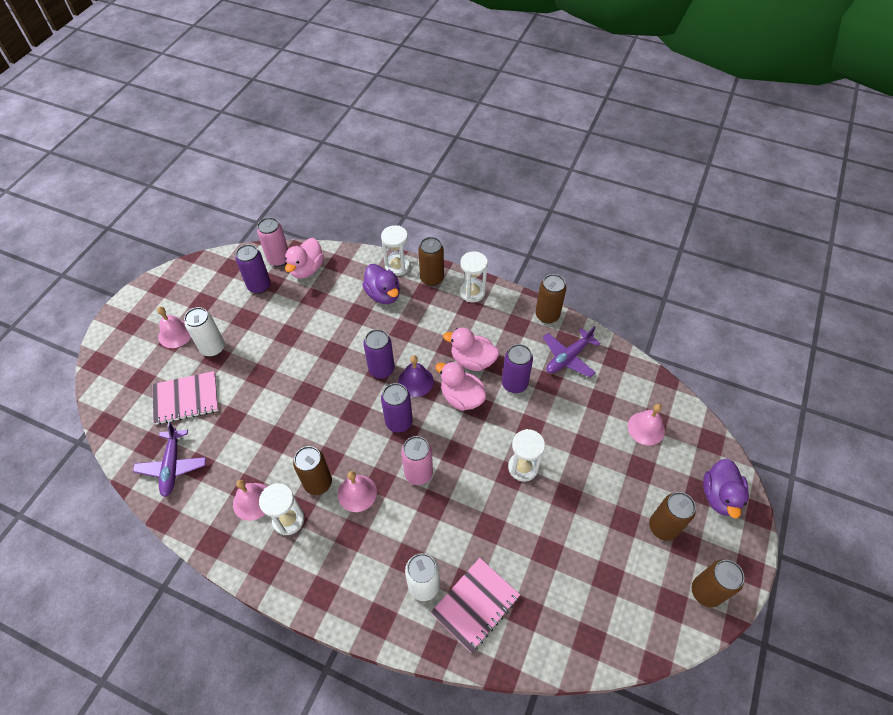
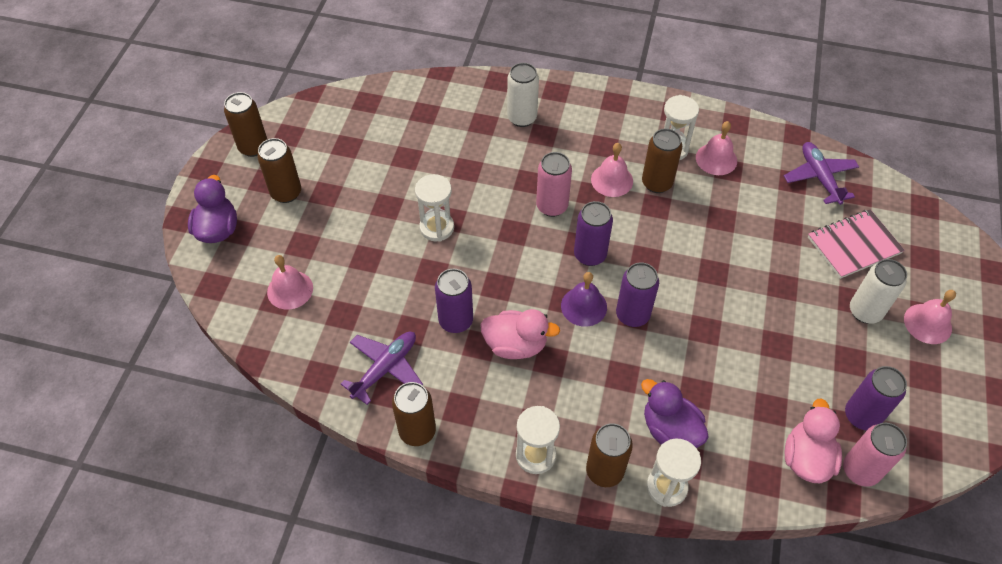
camera: 170 degrees right, 0 degrees up
(462, 397) = (520, 294): pink duck -> none
(475, 605) = (471, 111): pink notebook -> none

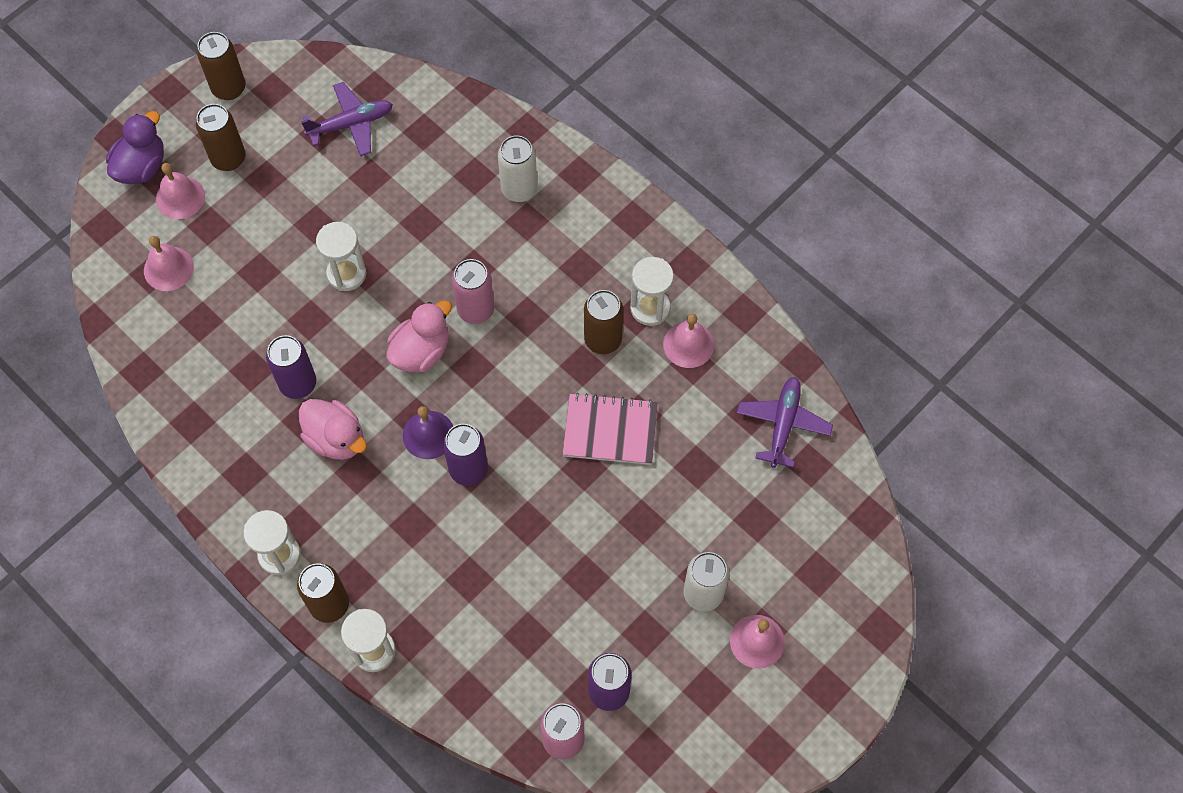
camera: 30 degrees right, 10 degrees up
(385, 368) = (203, 396): purple plane -> purple plane (351, 124)
(417, 431) = (192, 473): brown can -> none
(590, 255) = (474, 383): purple can -> none
(612, 180) = (559, 311): pink bell -> pink bell (180, 197)
(670, 430) = (417, 601): purple duck -> none
(806, 458) = (522, 699): pink duck -> pink duck (421, 351)
(853, 245) = (753, 518): pink notebook -> pink notebook (610, 430)

